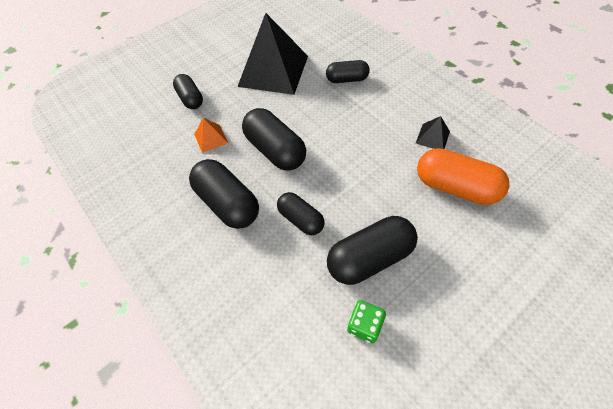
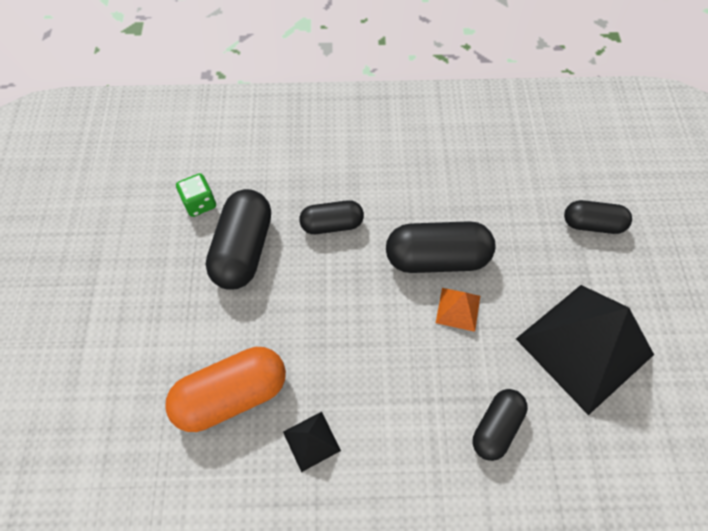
camera: 125 degrees right, 5 degrees up
(211, 138) = (506, 210): orange pyramid -> orange pyramid (458, 309)
(227, 203) = (403, 179): black capsule -> none

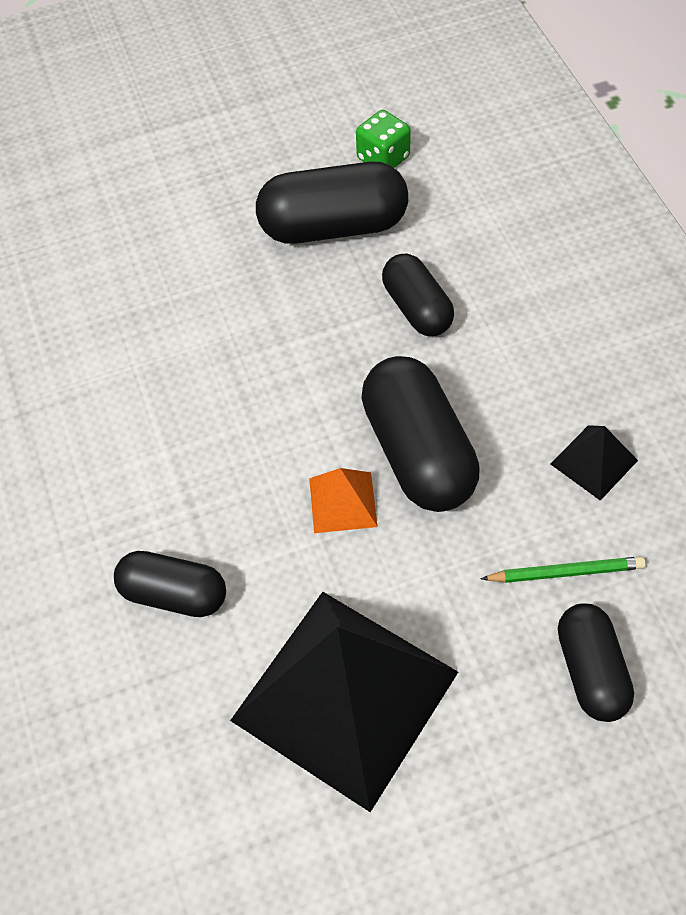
camera: 75 degrees right, 5 degrees down
(232, 395) = (130, 285): orange capsule -> none
(311, 441) = (95, 384): black pyramid -> black pyramid (593, 462)
(533, 214) = (566, 572): none -> green pencil

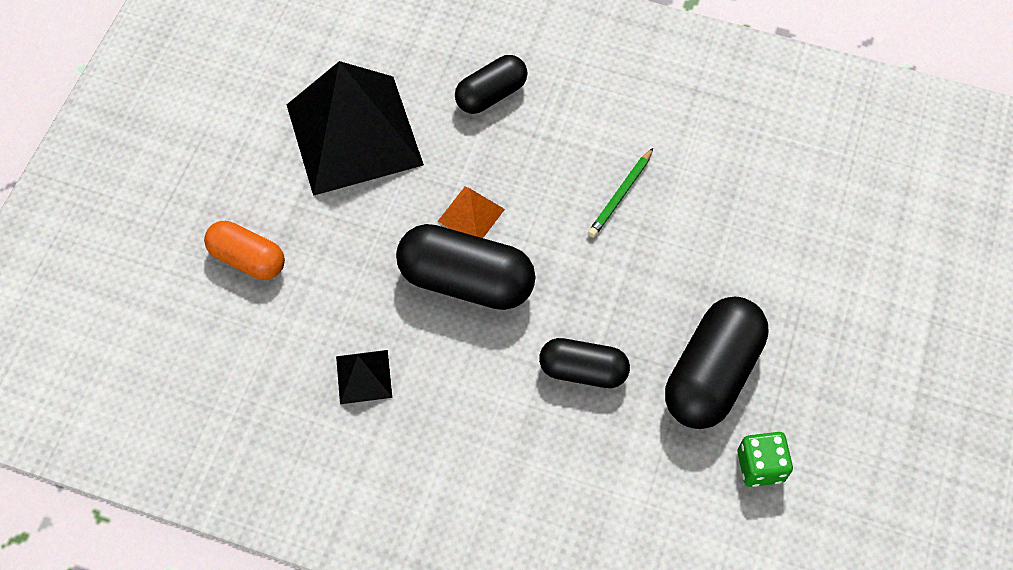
camera: 125 degrees right, 5 degrees up
(566, 572) = (312, 296): green pencil -> green pencil (620, 195)
(590, 671) = (248, 259): black capsule -> orange capsule

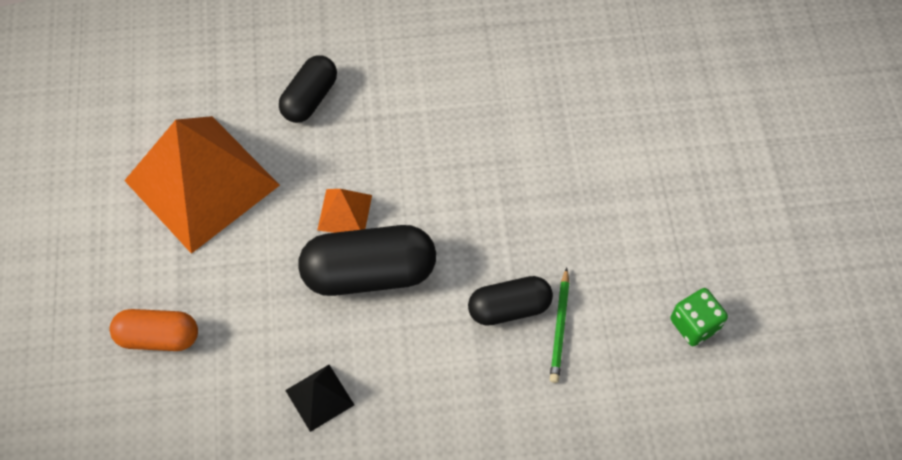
camera: 25 degrees left, 0 degrees up
(354, 134) = (202, 182): black pyramid -> orange pyramid
(620, 195) = (466, 142): green pencil -> green pencil (560, 328)
(711, 374) = (617, 264): black capsule -> none

